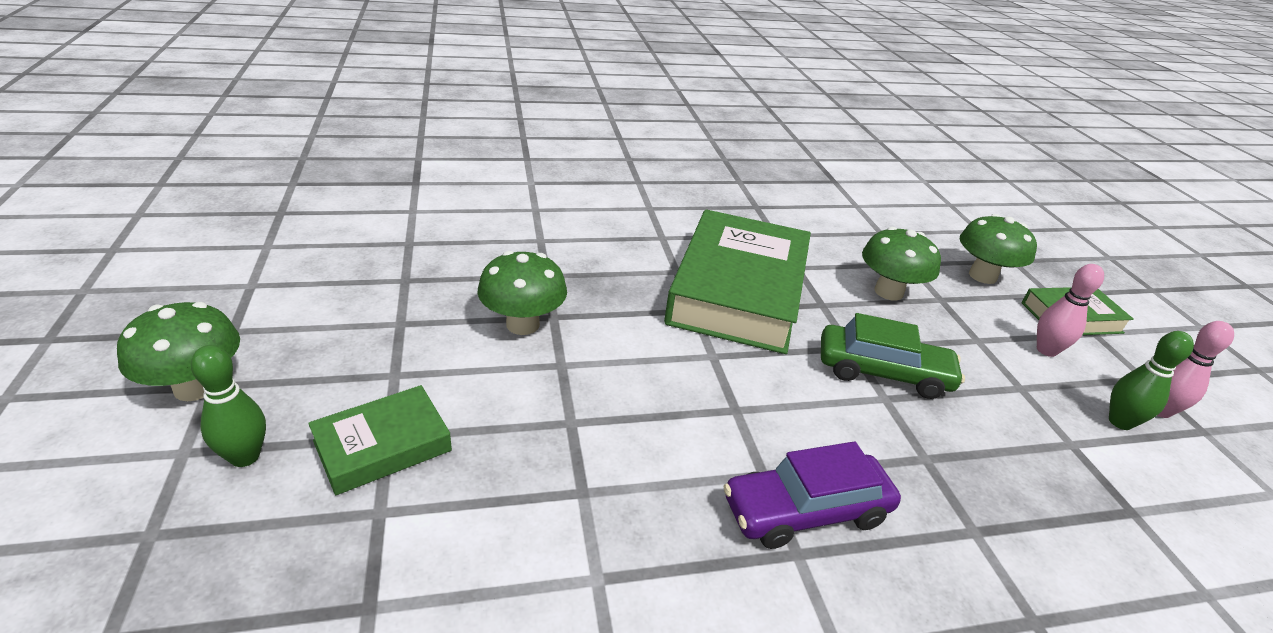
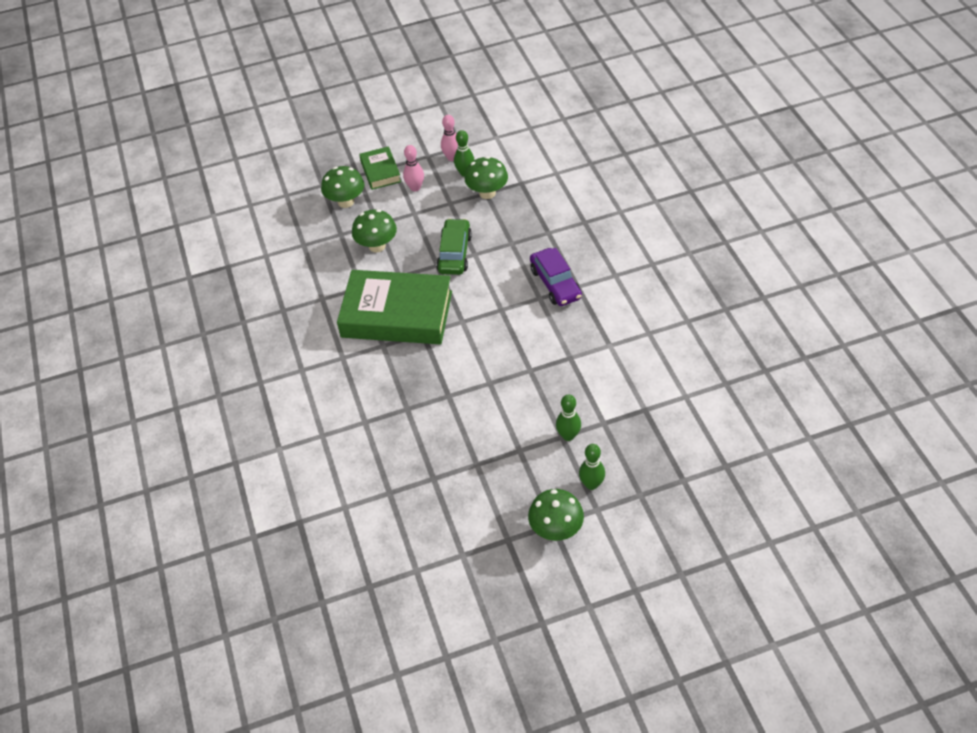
camera: 90 degrees left, 15 degrees up
(383, 446) = (568, 436): green book -> green bowling pin
(522, 324) = (460, 407): green mushroom -> green mushroom (487, 193)

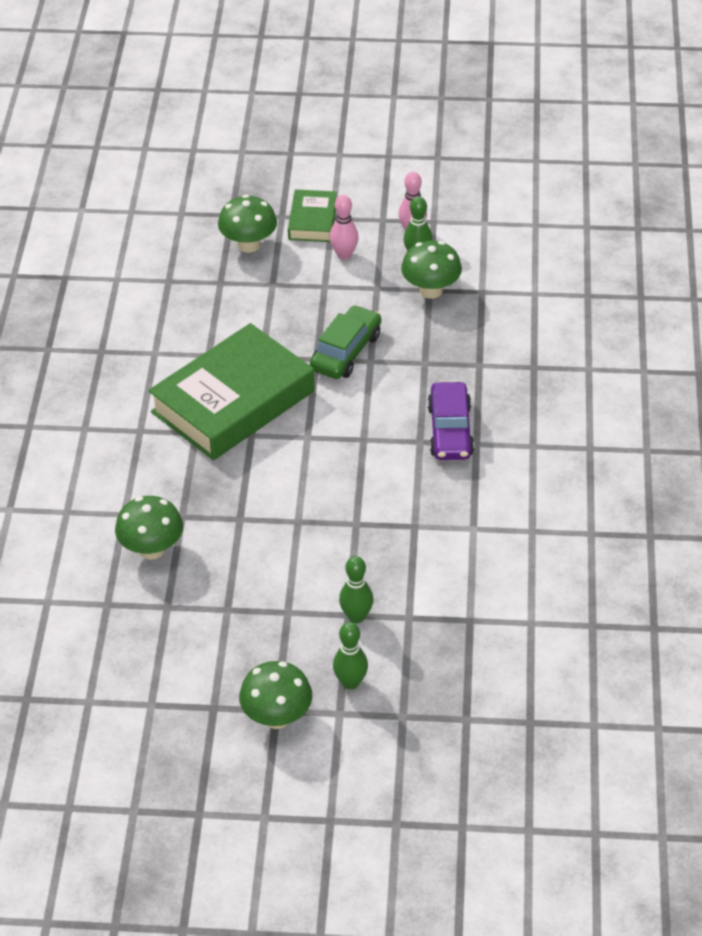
camera: 20 degrees right, 5 degrees down
(377, 246) = (256, 311): green mushroom -> green mushroom (151, 549)
(397, 314) = (233, 402): green book -> green book turned 75 degrees counterclockwise

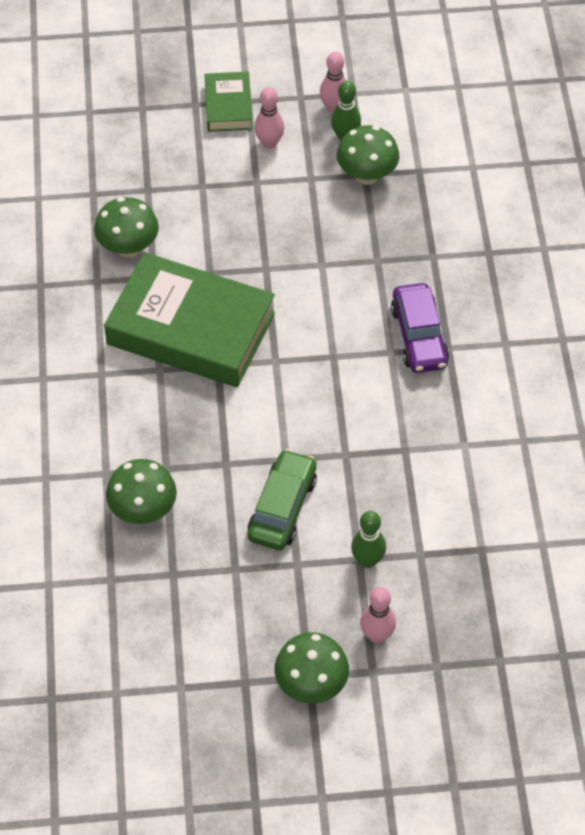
camera: 10 degrees left, 10 degrees up
(233, 402) = (191, 329): green book -> green book turned 75 degrees clockwise
(248, 245) = (168, 142): green mushroom -> green mushroom (128, 247)
(346, 352) = (295, 257): green car -> green car (282, 507)
(350, 682) = (377, 635): green bowling pin -> pink bowling pin

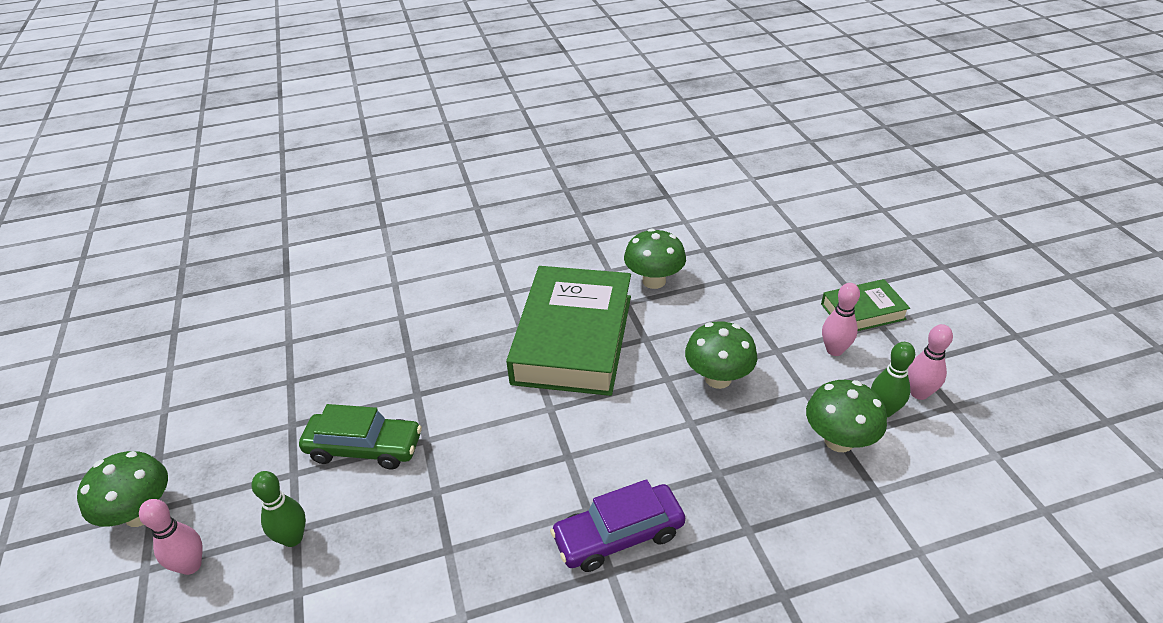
camera: 80 degrees right, 15 degrees down
(143, 510) = (361, 347): green mushroom -> green mushroom (718, 378)

